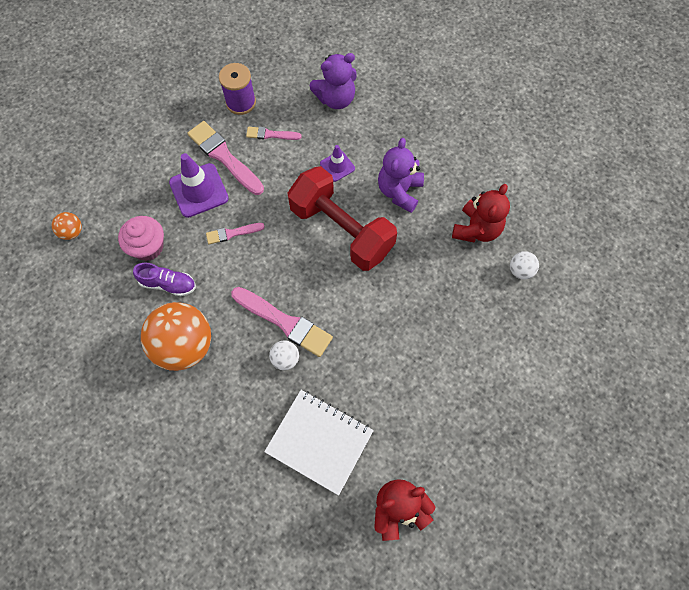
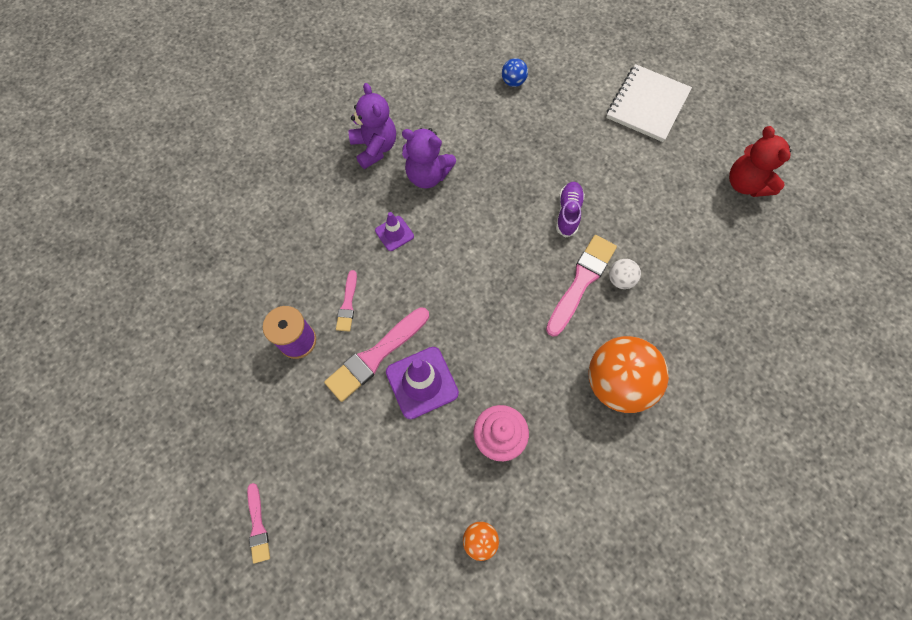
camera: 90 degrees left, 0 degrees up
(168, 284) = (545, 407): purple shoe -> purple shoe (568, 213)
(232, 233) = (479, 340): pink brush -> pink brush (258, 526)
(319, 441) = (697, 247): white notebook -> white notebook (647, 105)
(336, 99) = (303, 235): purple teddy bear -> purple teddy bear (375, 148)
(341, 230) = (473, 229): red dumbbell -> none
(476, 229) = (471, 112): red teddy bear -> none
(520, 270) = (513, 82): white ball -> blue ball

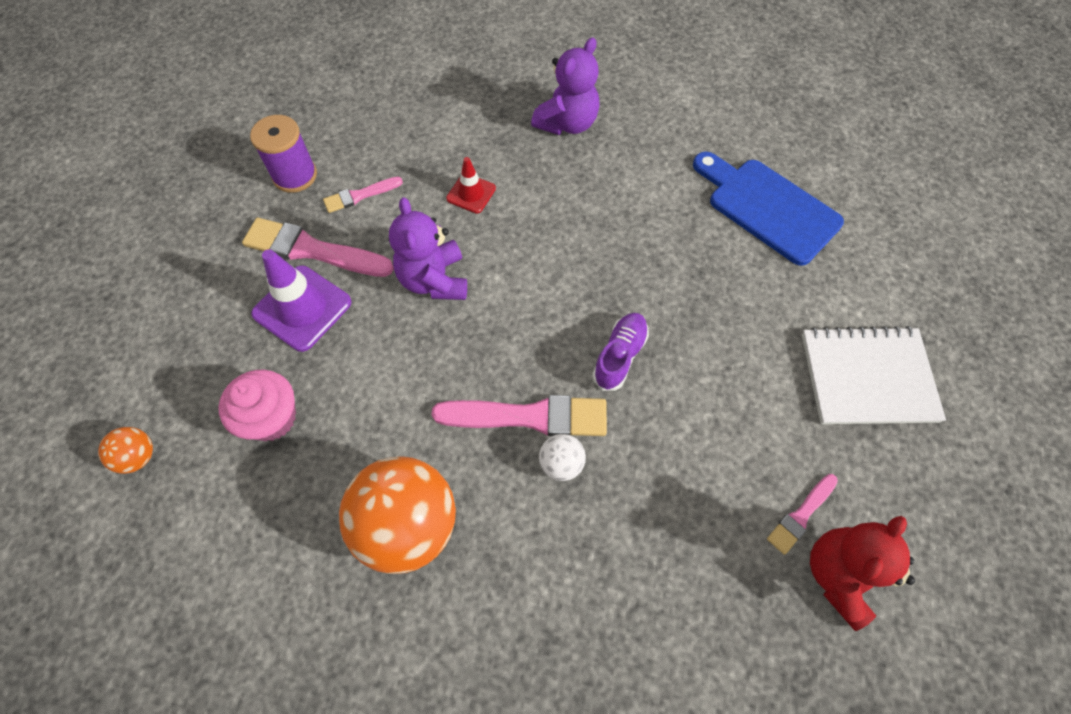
camera: 60 degrees right, 5 degrees down
(258, 526) = (84, 244): pink brush -> pink brush (801, 515)
(394, 233) = (471, 193): purple traffic cone -> red traffic cone
(427, 175) = (567, 187): purple teddy bear -> purple teddy bear (434, 280)
(513, 82) = (767, 207): blue ball -> blue cutting board
(568, 213) = (619, 356): purple shoe -> purple shoe turned 45 degrees counterclockwise

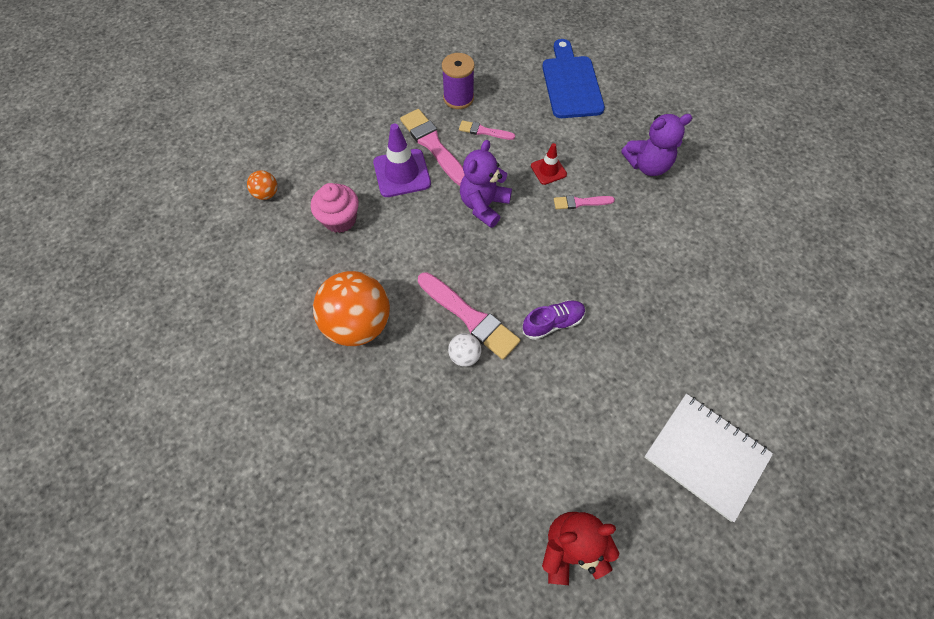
camera: 40 degrees right, 0 degrees up
(767, 207) = (738, 304): blue cutting board -> blue cutting board (571, 83)
(801, 515) = (579, 496): pink brush -> pink brush (580, 202)

